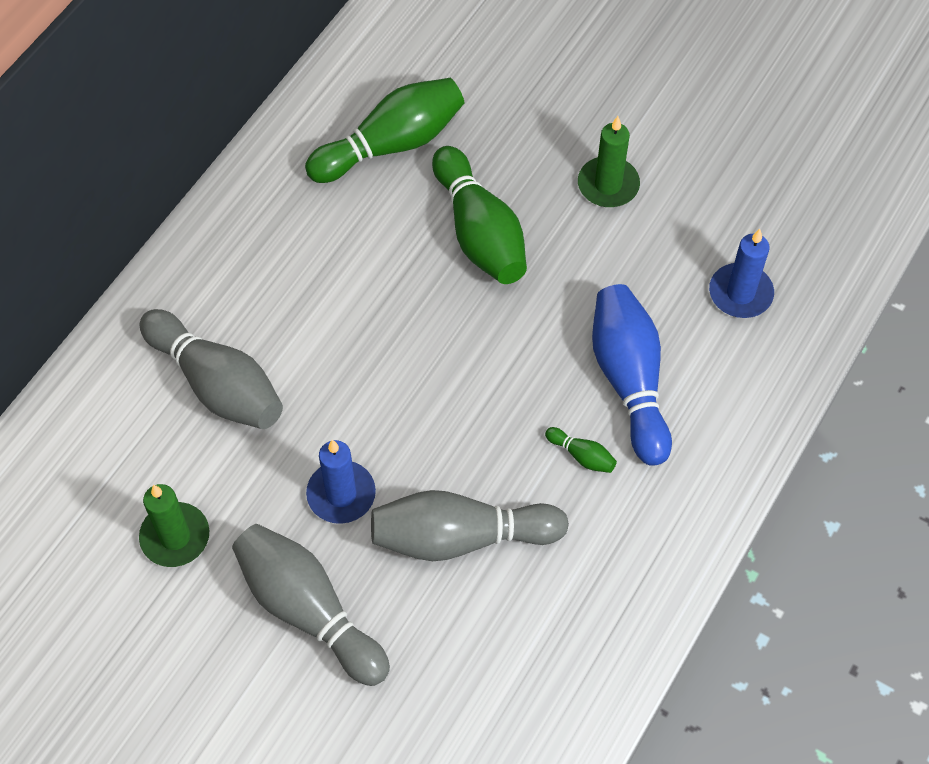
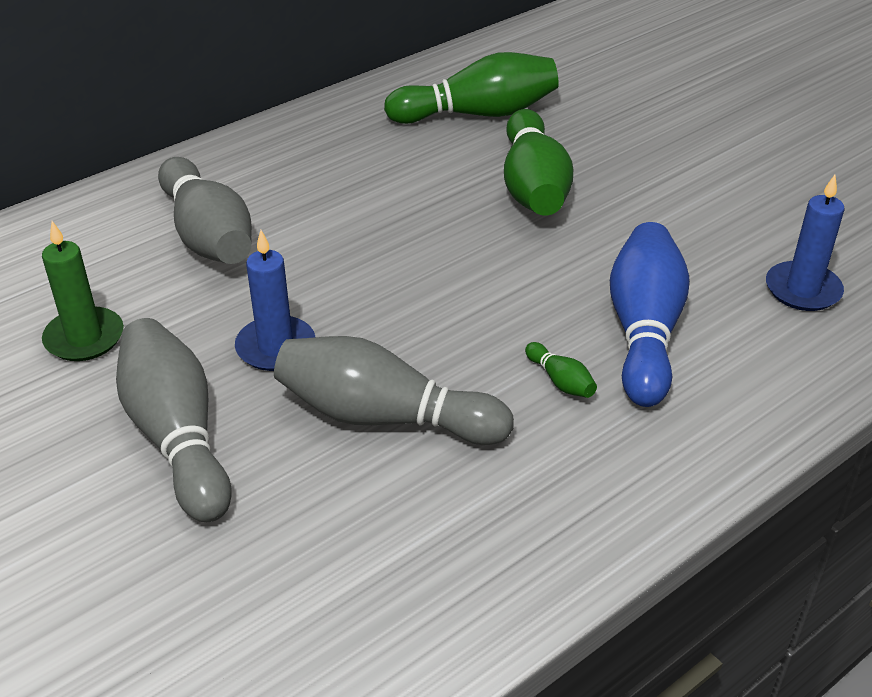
camera: 20 degrees right, 20 degrees down
(608, 185) = (684, 181): green candle -> none

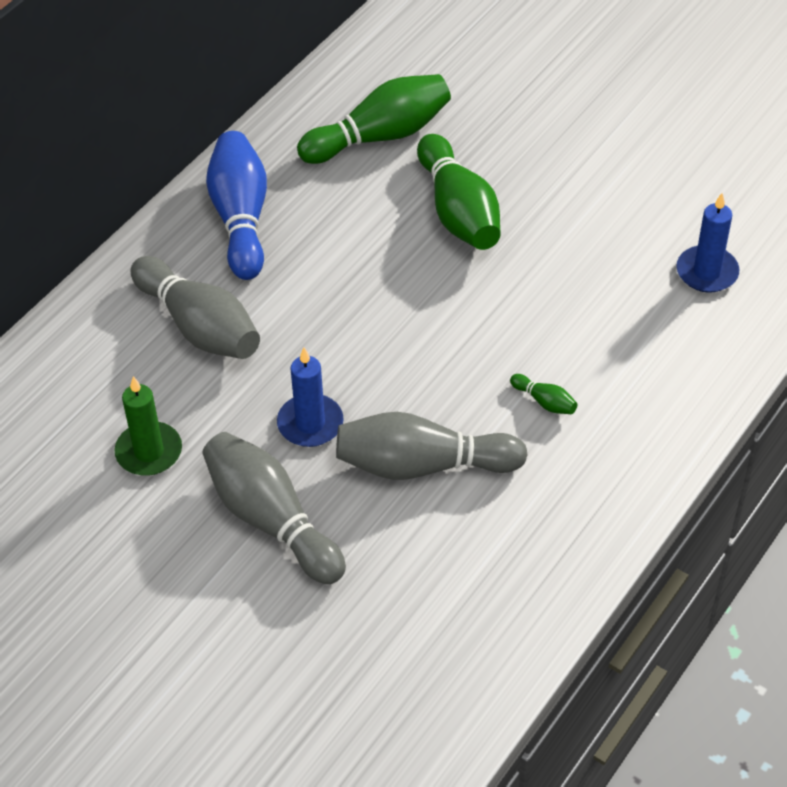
camera: 15 degrees left, 10 degrees up
(644, 331) = (594, 341): blue bowling pin -> blue bowling pin (241, 218)

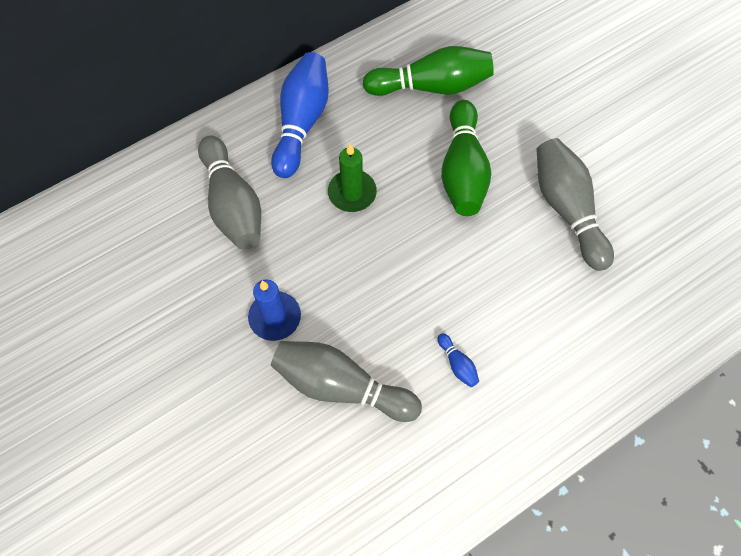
camera: 20 degrees right, 15 degrees up
(149, 452) = (151, 298): green candle -> green candle (352, 193)
(271, 520) = (211, 391): grey bowling pin -> grey bowling pin (567, 209)
(544, 402) = (457, 364): green bowling pin -> blue bowling pin
(707, 272) = (634, 292): blue candle -> none

